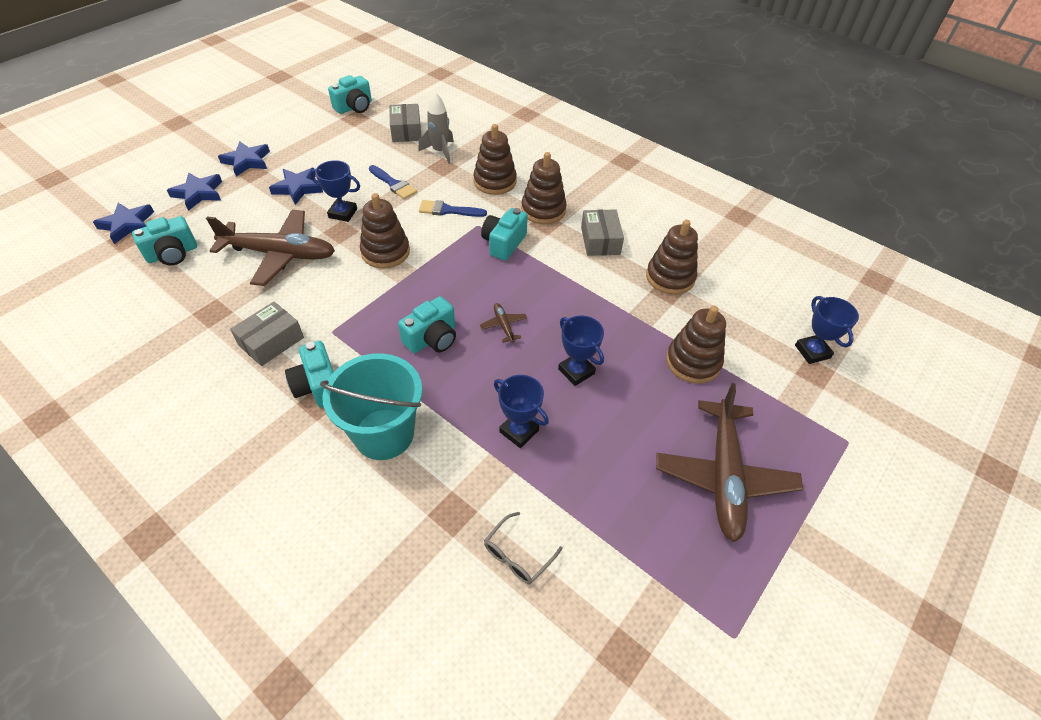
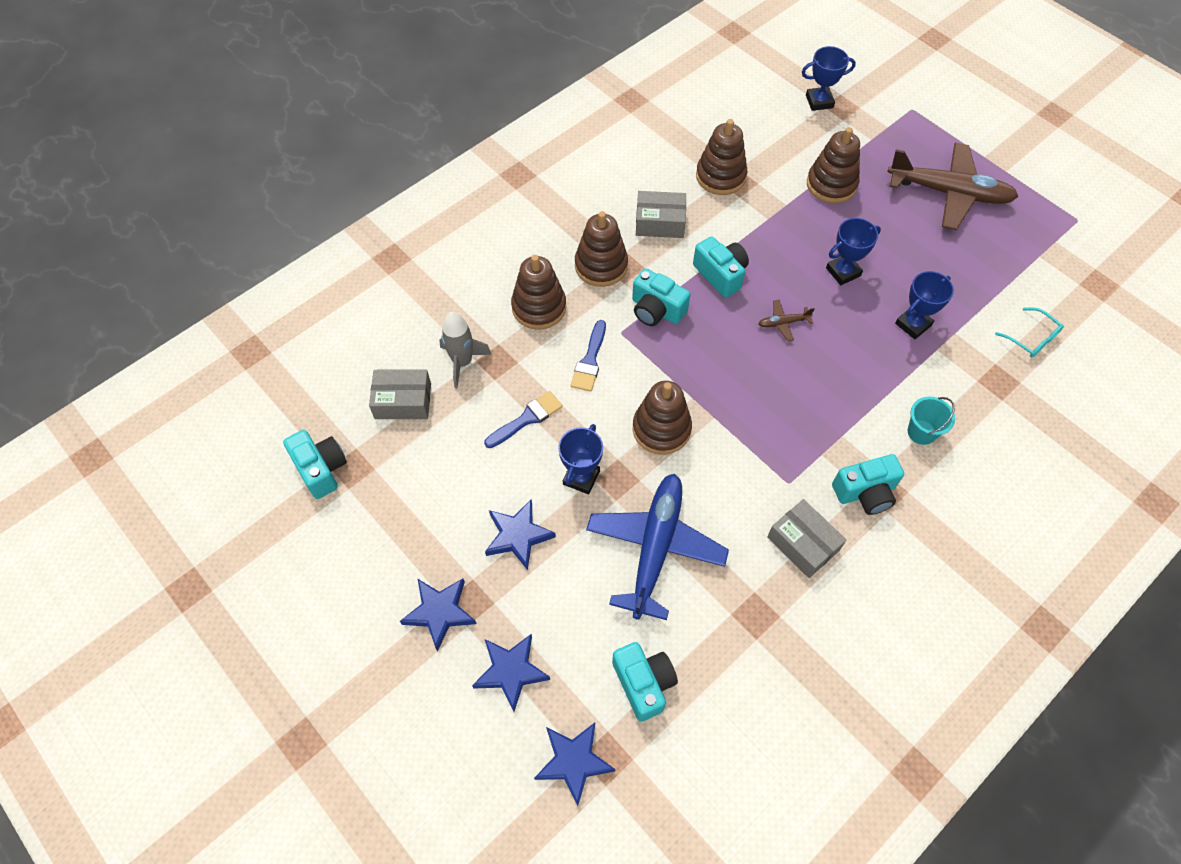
camera: 80 degrees left, 10 degrees up
(279, 254) = (655, 548): brown plane -> blue plane
(384, 434) = (921, 432): turquoise bucket -> turquoise bucket, size x0.49
(432, 338) = (800, 387): turquoise camera -> turquoise camera (720, 274)
(517, 555) = (1032, 339): grey glasses -> turquoise glasses

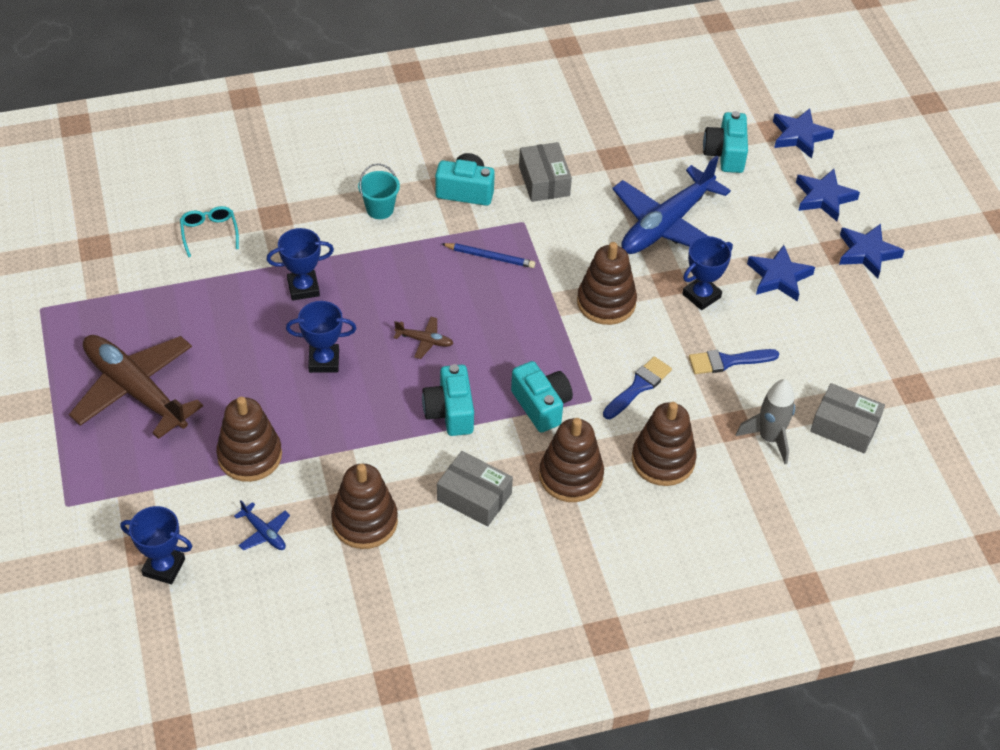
camera: 155 degrees left, 10 degrees down
(321, 469) = (944, 398): turquoise camera -> none
(778, 144) = (263, 532): none -> blue plane
(790, 428) = (490, 257): none -> blue pencil

